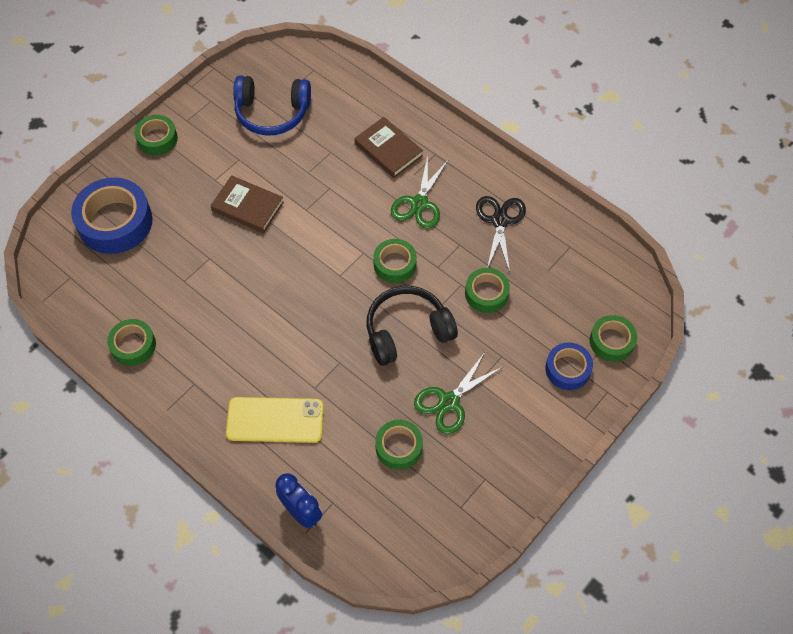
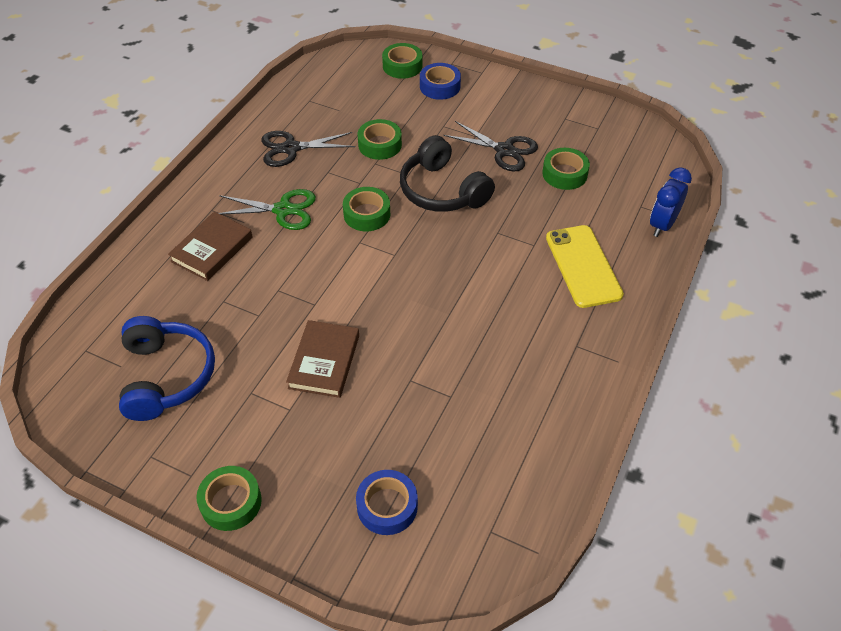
camera: 105 degrees left, 10 degrees down
(115, 222) = (387, 506): blue tape -> blue tape, size x0.57
(133, 345) = (557, 420): green tape -> none
(449, 402) = (504, 150): green scissors -> black scissors

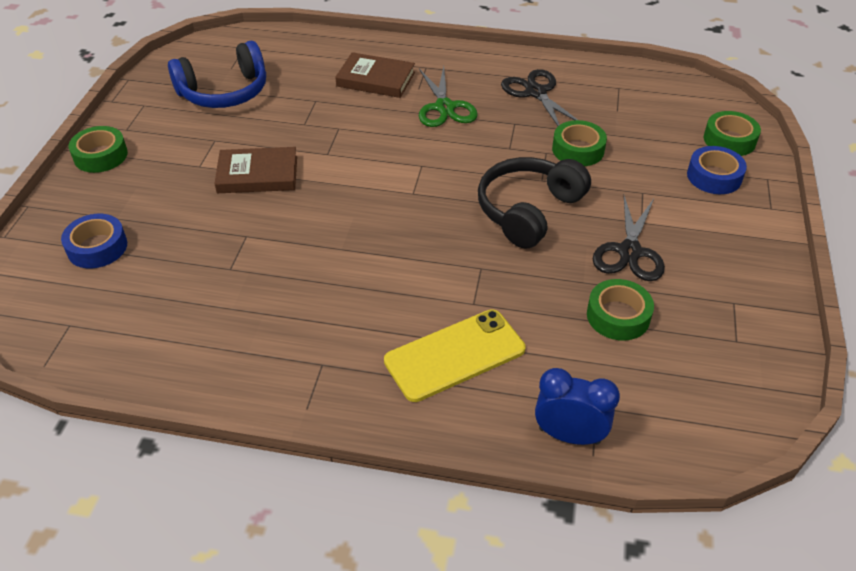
camera: 75 degrees right, 5 degrees down
(367, 214) = (464, 162): green tape -> none

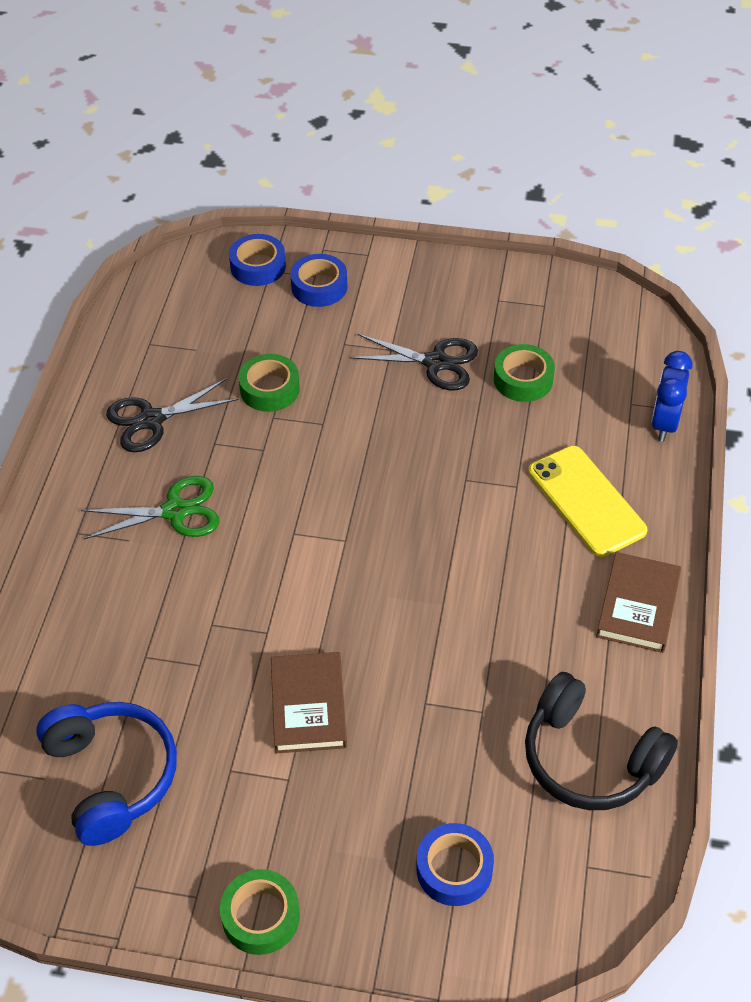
camera: 90 degrees left, 5 degrees up
(375, 79) = (101, 588): brown book -> brown book (638, 606)
(528, 211) = (375, 437): black headphones -> black headphones (589, 759)
(729, 140) = (258, 266): green tape -> blue tape

